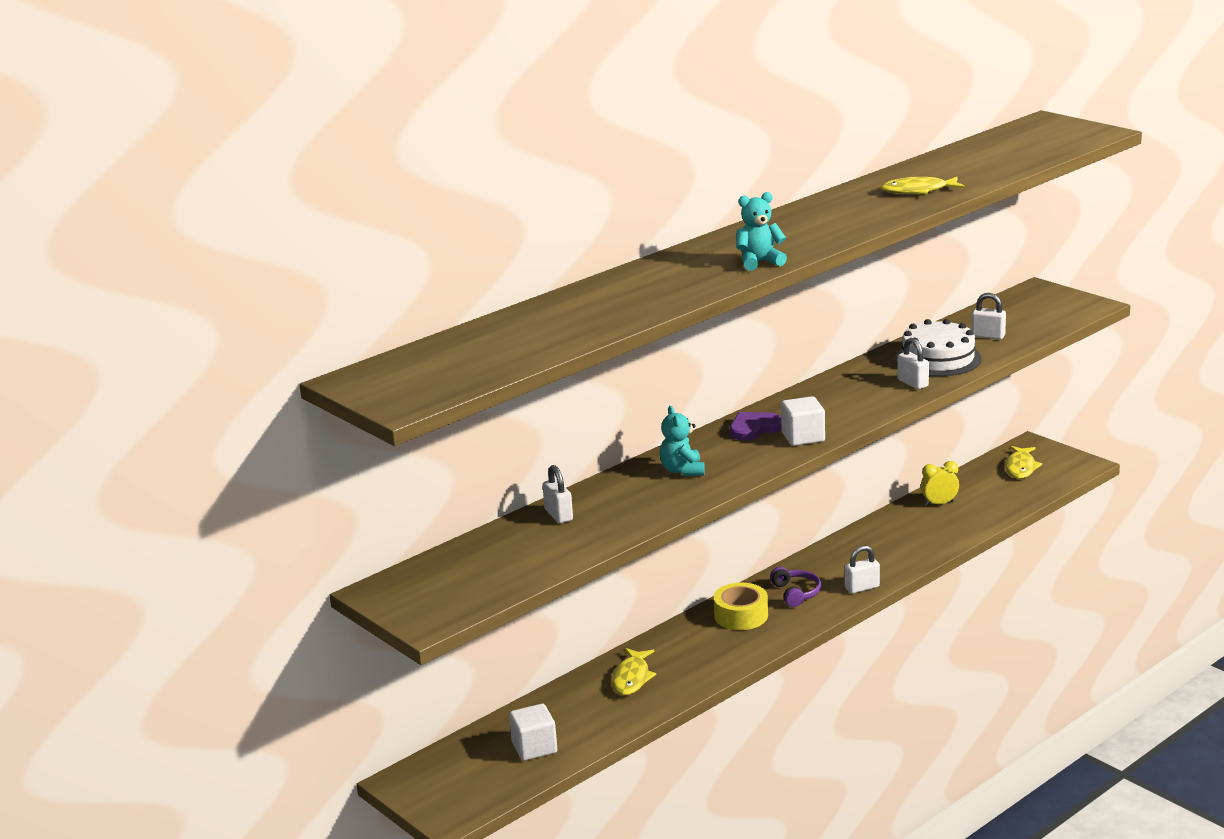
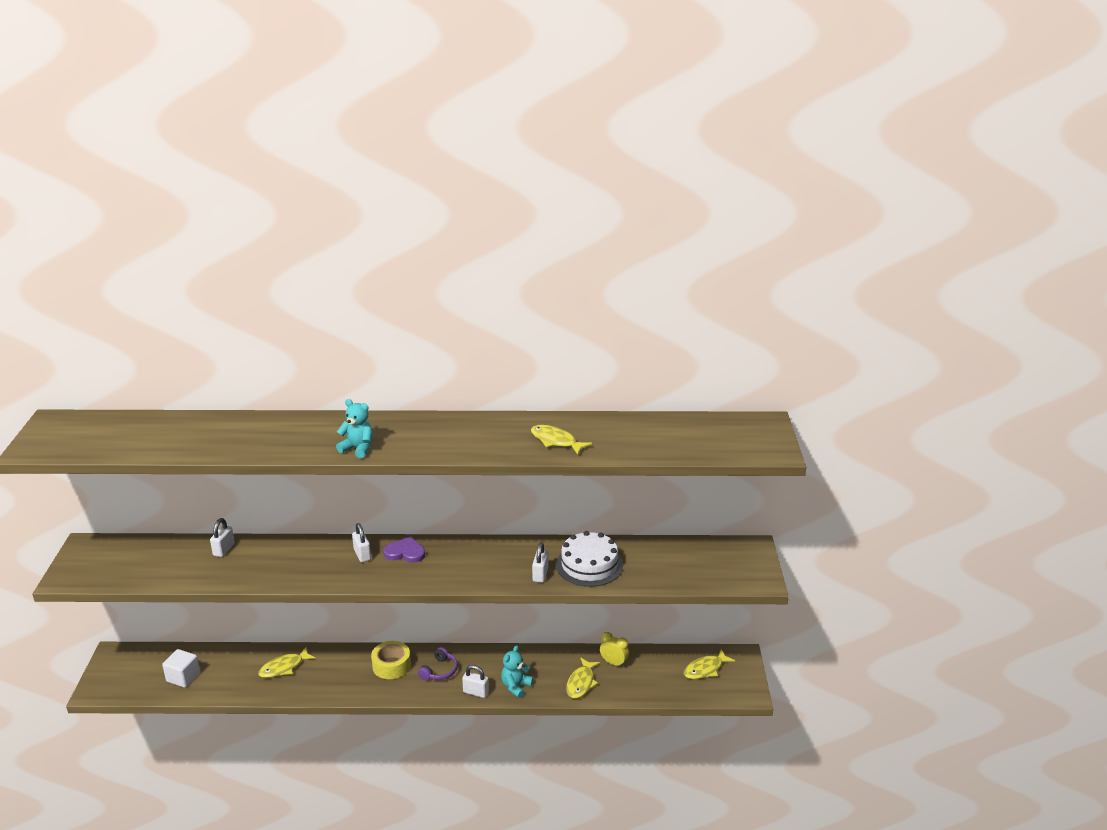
camera: 40 degrees right, 5 degrees up
(682, 471) = (322, 559): turquoise teddy bear -> turquoise teddy bear (516, 686)
(803, 437) = (414, 575): white cube -> none
(940, 531) = (581, 683): none -> yellow fish
(988, 336) = (650, 566): white padlock -> white padlock (362, 555)

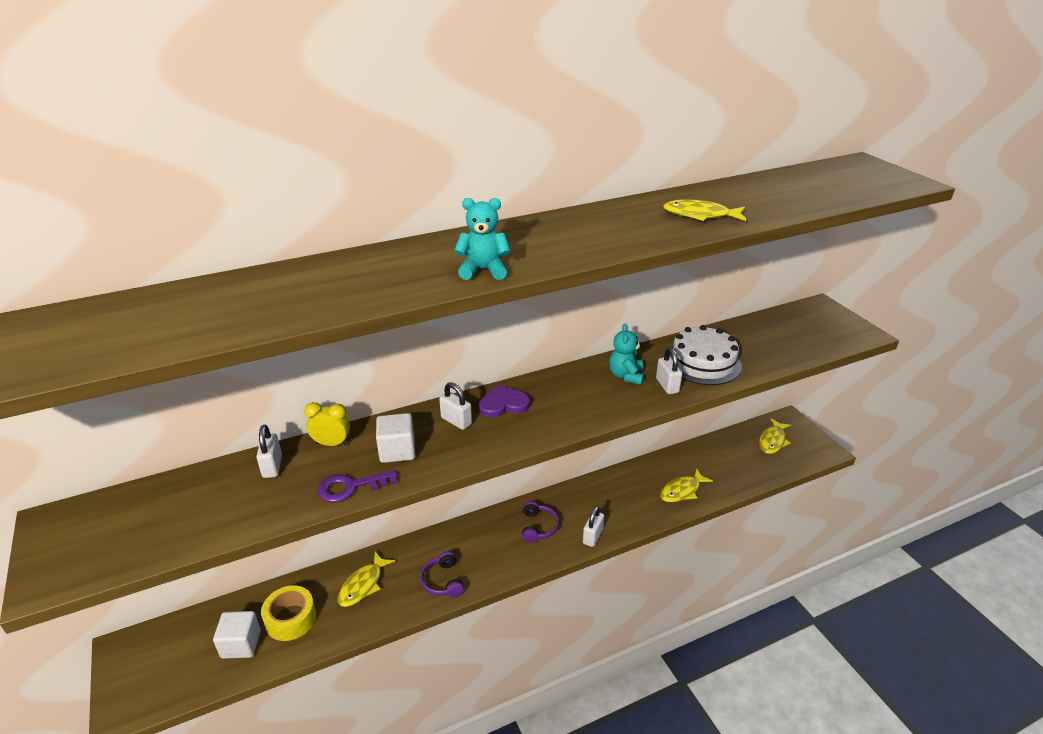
camera: 25 degrees left, 5 degrees up
(260, 578) = (350, 487): none -> purple key
(307, 563) = (397, 450): none -> white cube
(340, 684) = (442, 581): none -> purple headphones
(391, 665) = (484, 539): yellow tape -> yellow tape (291, 619)
(476, 692) = (592, 536): white padlock -> white padlock turned 60 degrees counterclockwise
(516, 686) = (626, 516): turquoise teddy bear -> turquoise teddy bear (626, 376)
(581, 683) = (682, 491): yellow fish -> yellow fish turned 60 degrees clockwise
(613, 663) = (693, 461): yellow clock -> yellow clock (332, 443)

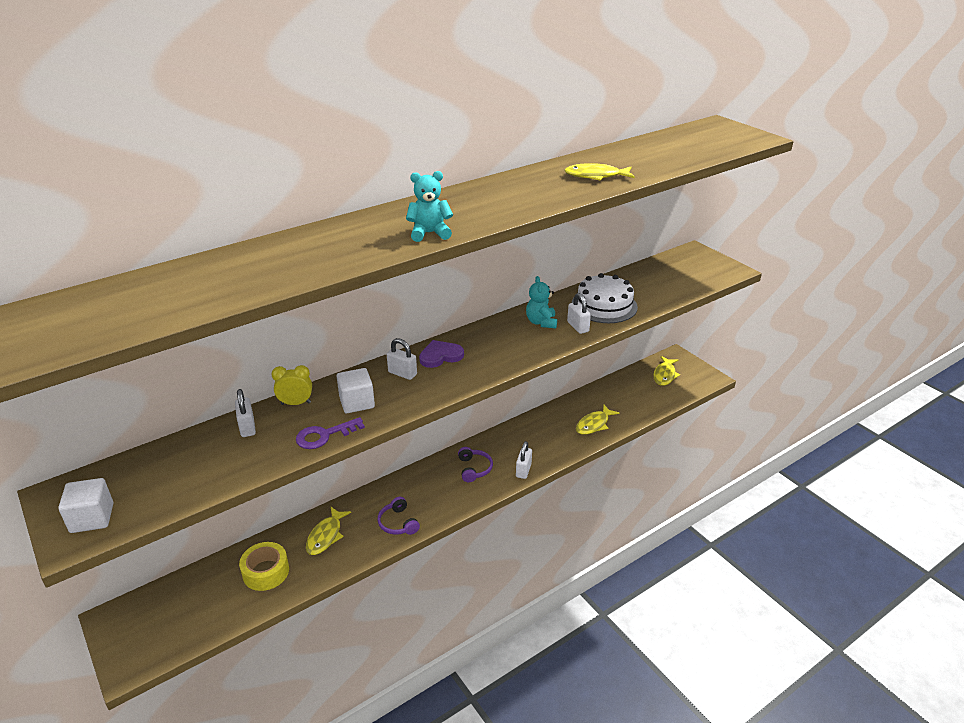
camera: 10 degrees left, 0 degrees up
(241, 644) = (225, 598): white cube -> white cube (92, 518)

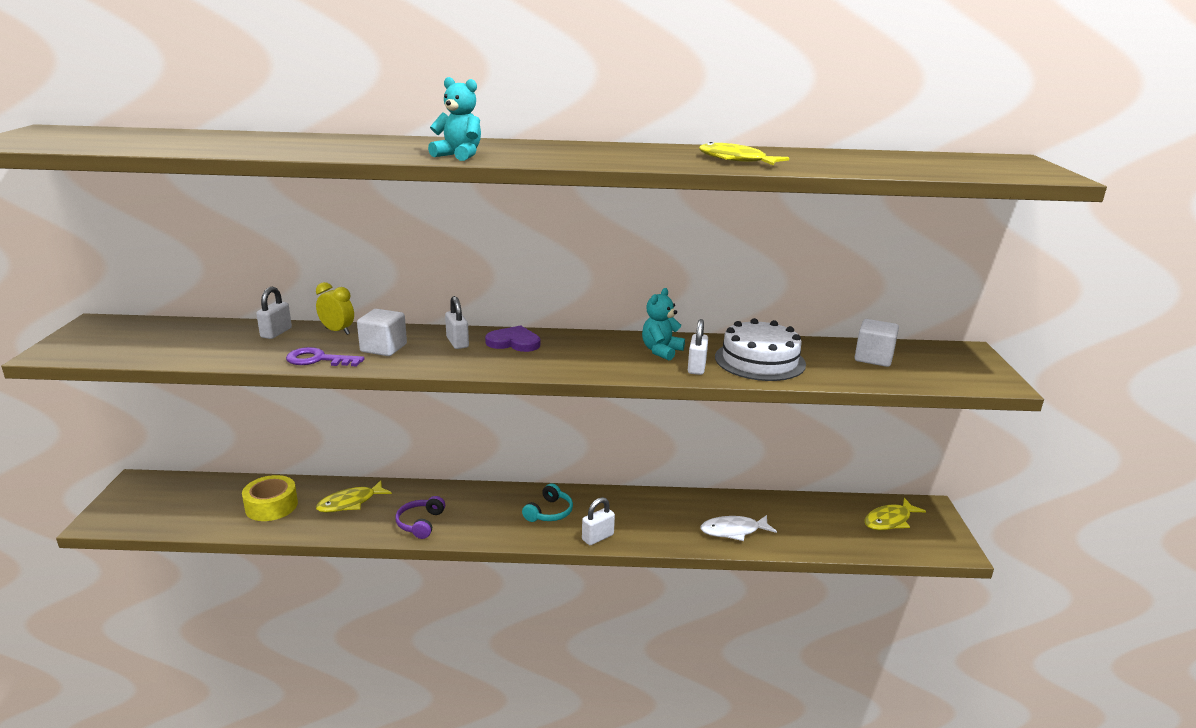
camera: 35 degrees right, 10 degrees down
(92, 518) = (87, 345): white cube -> white cube (873, 358)
(474, 469) = (549, 512): purple headphones -> turquoise headphones
(594, 424) = (733, 531): yellow fish -> white fish

